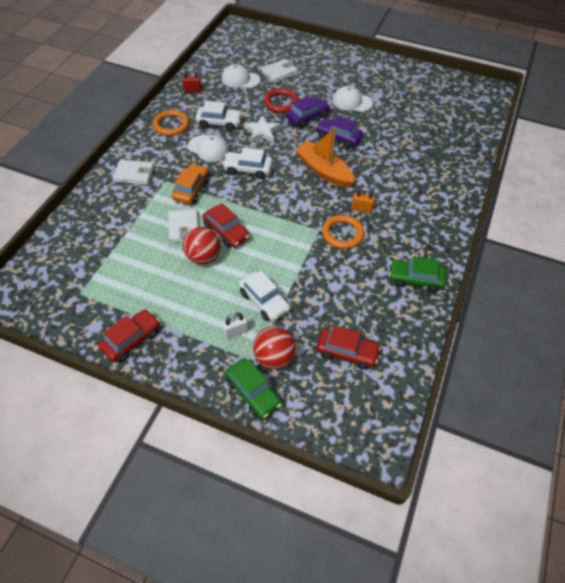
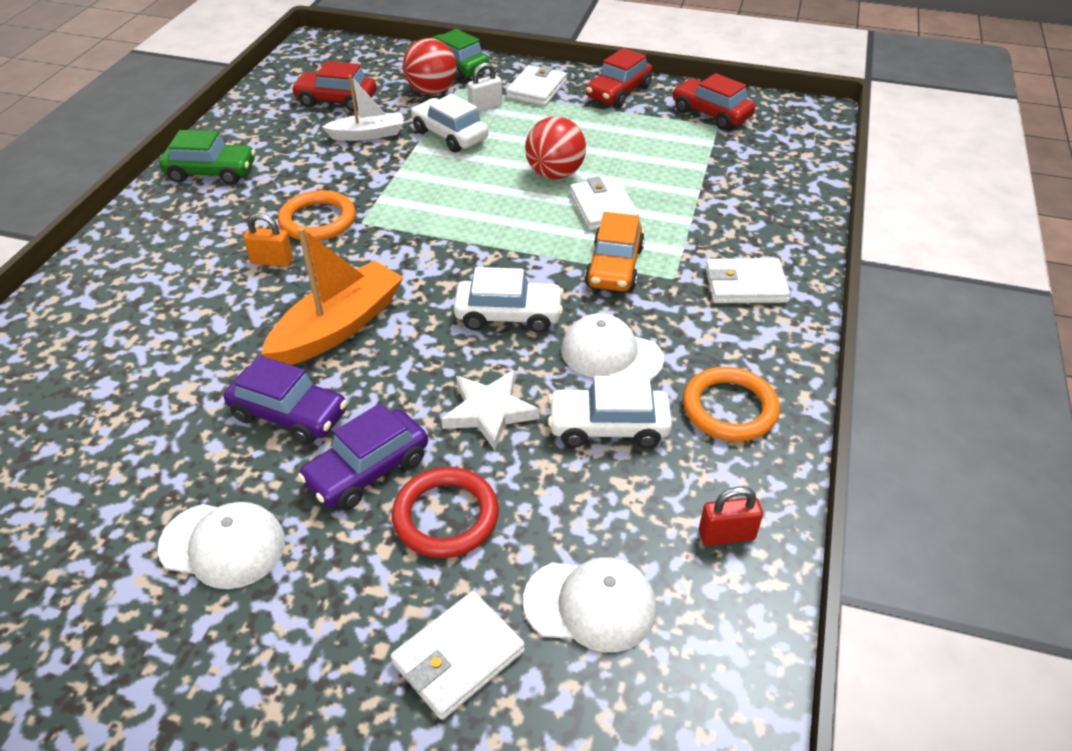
camera: 175 degrees right, 10 degrees down
(193, 351) = (536, 89): none -> white wallet
(226, 232) = (526, 207): red car -> red car (711, 114)
(320, 308) = (368, 134): none -> white boat
(324, 171) = (338, 327): orange boat -> orange boat turned 90 degrees counterclockwise

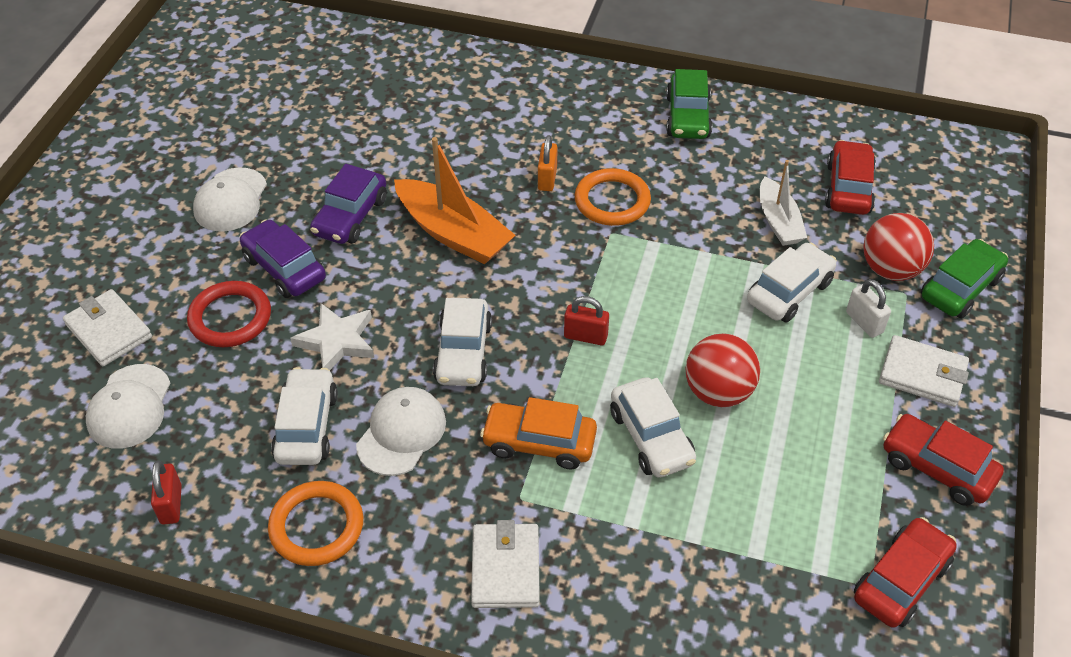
camera: 90 degrees right, 5 degrees up
(492, 239) = (585, 336): none -> red padlock
(603, 208) = (651, 437): white wallet -> white car

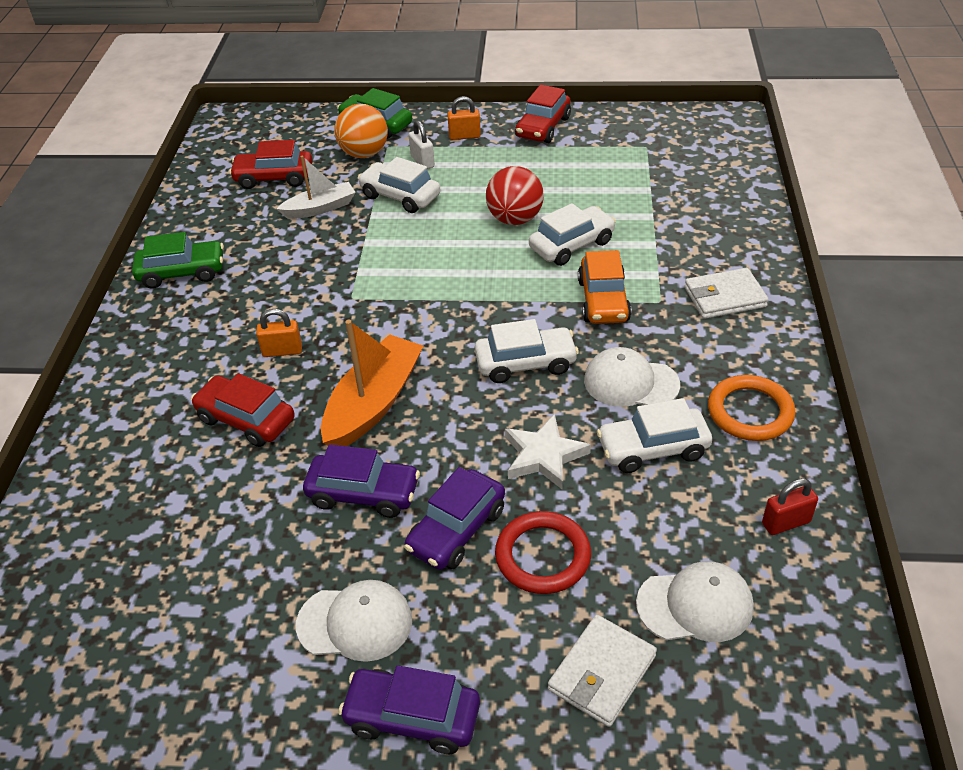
camera: 100 degrees left, 5 degrees down
(139, 221) = (412, 717): none -> purple car
(585, 336) = (482, 293): red padlock -> none
(612, 201) = (309, 303): orange ring -> none
(864, 322) = (422, 161): white padlock -> white padlock turned 75 degrees counterclockwise
(890, 269) = (364, 153): red ball -> orange ball
(901, 581) = (636, 136): red car -> red car (246, 419)
(922, 374) = (464, 136): white wallet -> orange padlock

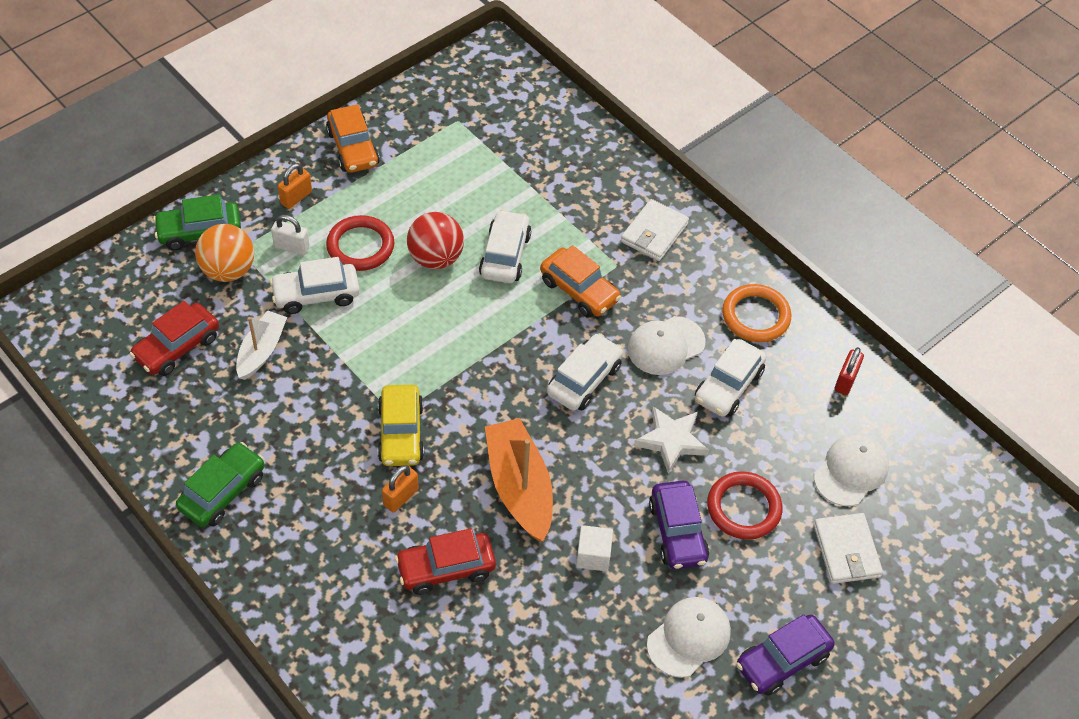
camera: 50 degrees left, 10 degrees up
(339, 311) = (401, 433): none -> yellow car
(363, 494) = (593, 555): purple car -> white cube
(469, 184) = (360, 246): none -> red ring
(543, 127) = (353, 148): red car -> orange car

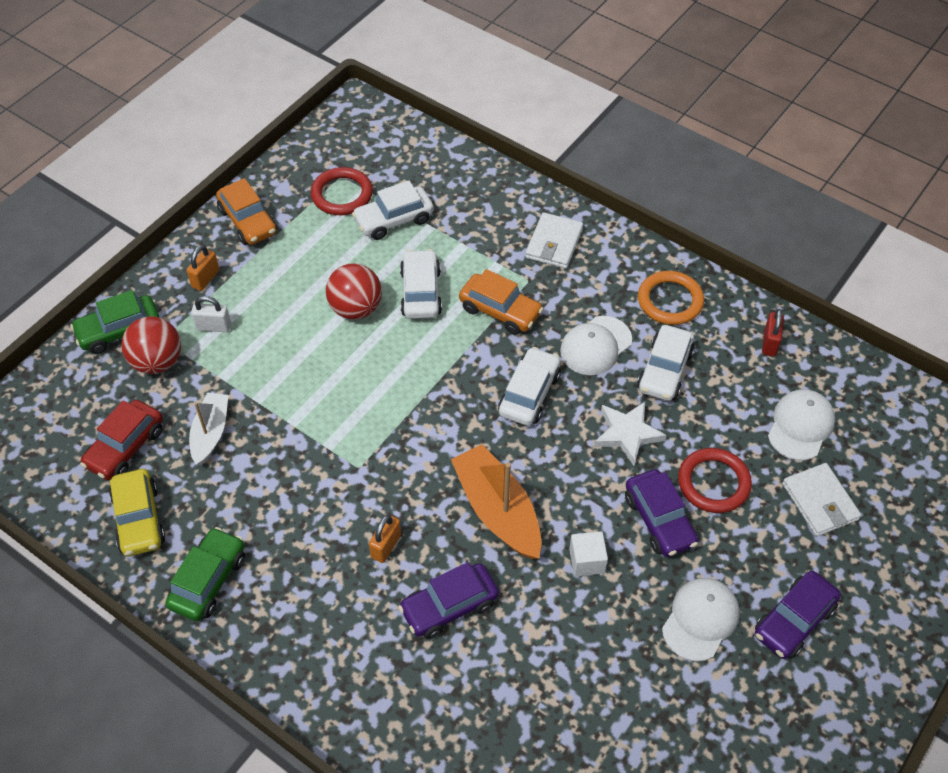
camera: 10 degrees left, 0 degrees up
(228, 270) = (157, 362): orange ball -> red ball
(316, 294) = (250, 367): white car -> white car (394, 220)
(360, 246) = (280, 312): red ring -> red ring (342, 194)
(401, 433) = (368, 483): yellow car -> yellow car (139, 519)
(446, 568) = (449, 606): red car -> purple car

